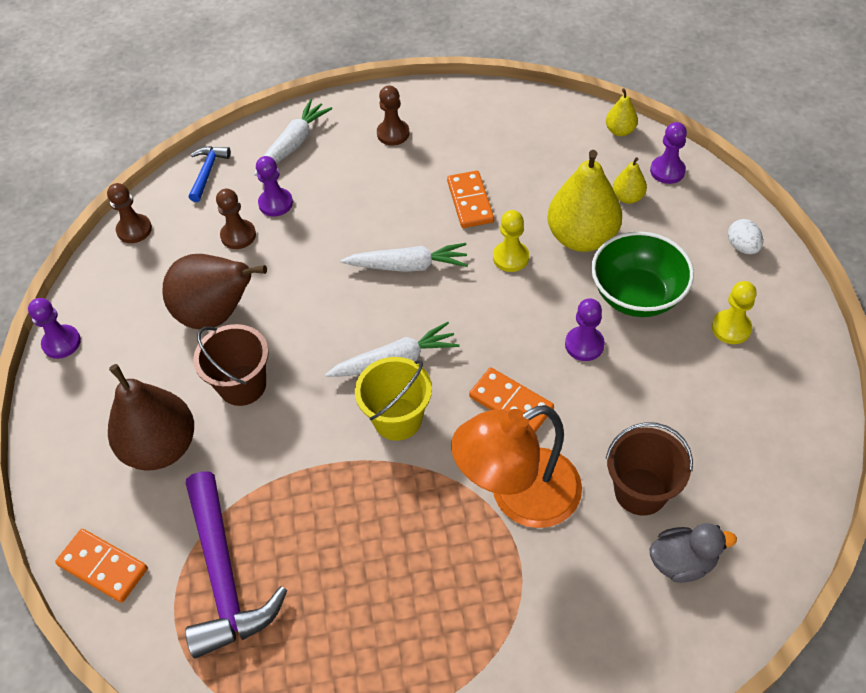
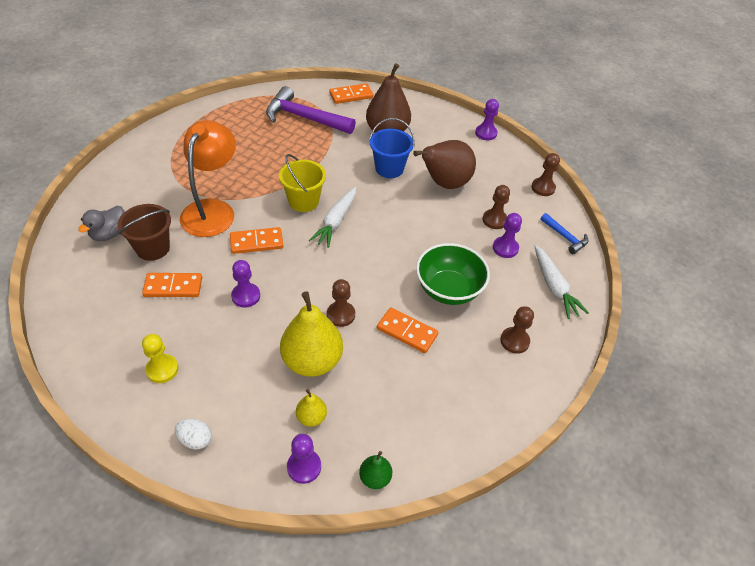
camera: 125 degrees right, 5 degrees down
(242, 385) = (389, 168): brown bucket -> blue bucket
(408, 266) = (390, 268): white carrot -> none
(511, 257) = (341, 315): yellow pawn -> brown pawn
(620, 131) = (375, 478): yellow pear -> green pear
(637, 295) = (240, 347): green bowl -> green bowl (448, 290)
(654, 415) = (173, 287): none -> orange domino

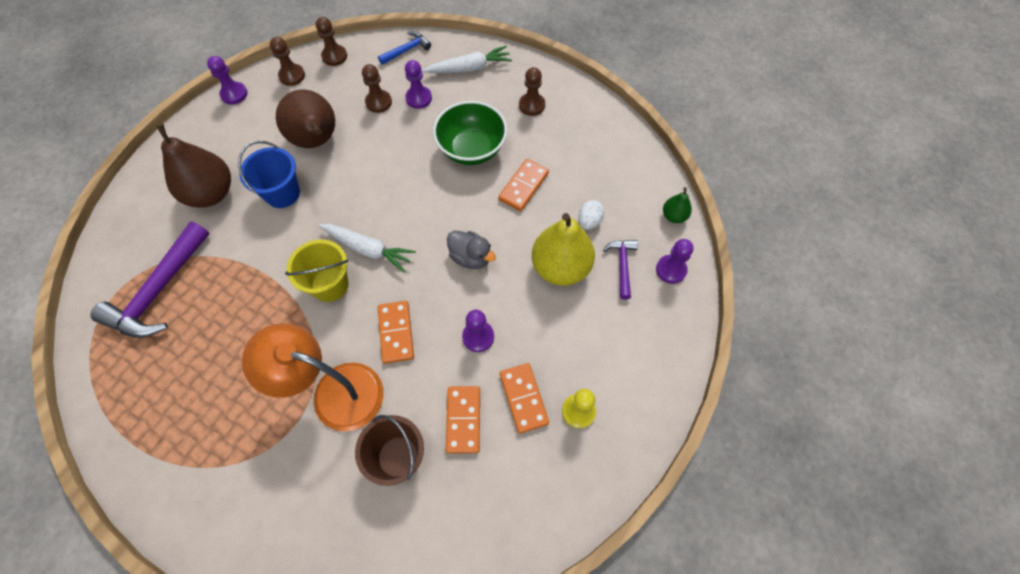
camera: 85 degrees left, 15 degrees up
(109, 234) = (368, 523): grey duck -> grey duck (471, 257)
(195, 439) = (655, 365): white egg -> white egg (589, 221)
(311, 417) = (622, 265): yellow pear -> purple hammer
(341, 315) = (503, 243): brown pawn -> brown pawn (292, 76)
(351, 95) = (121, 233): orange domino -> orange domino (524, 398)

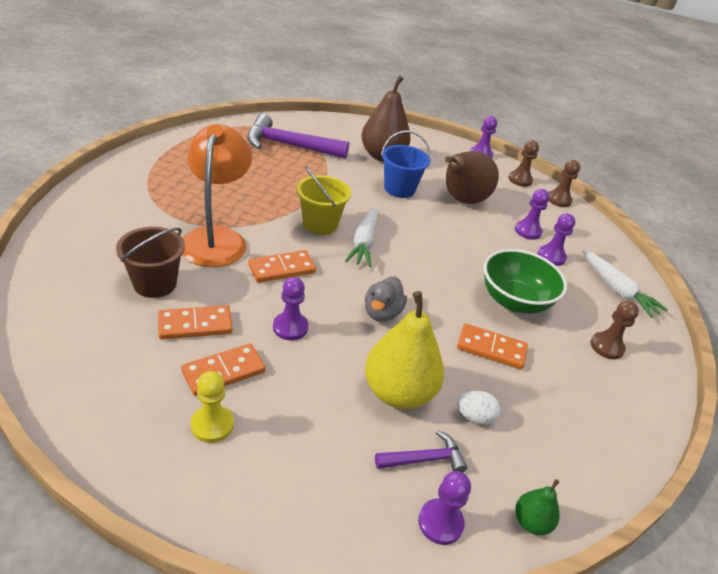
camera: 70 degrees right, 25 degrees down
(378, 102) = (527, 231): brown pawn -> purple pawn
(407, 50) = (602, 243): blue hammer -> none

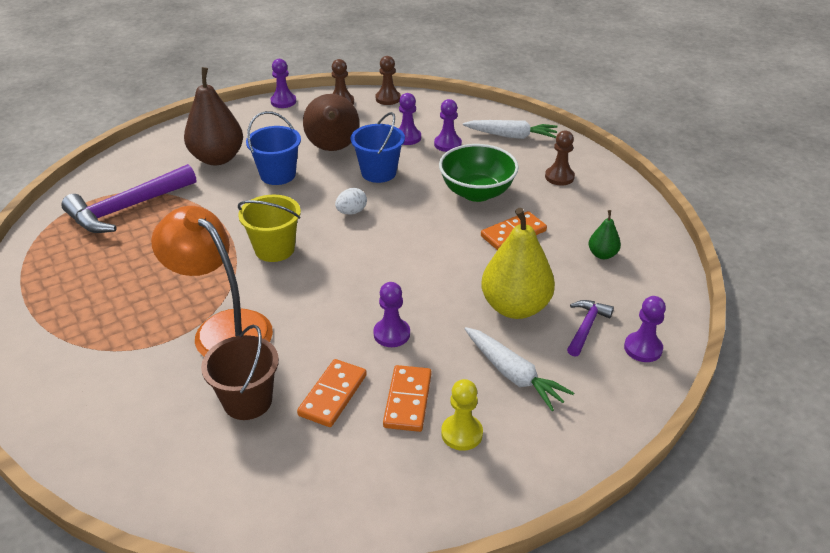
camera: 45 degrees left, 0 degrees up
(282, 269) = (312, 304): orange domino -> none
(364, 242) = (328, 235): white carrot -> white carrot (513, 374)
(382, 313) = (424, 271): grey duck -> none
(466, 235) = (378, 172): none -> blue bucket
(474, 417) = (569, 280): white egg -> white egg (351, 212)
(531, 522) = (671, 304): green pear -> green pear (602, 254)

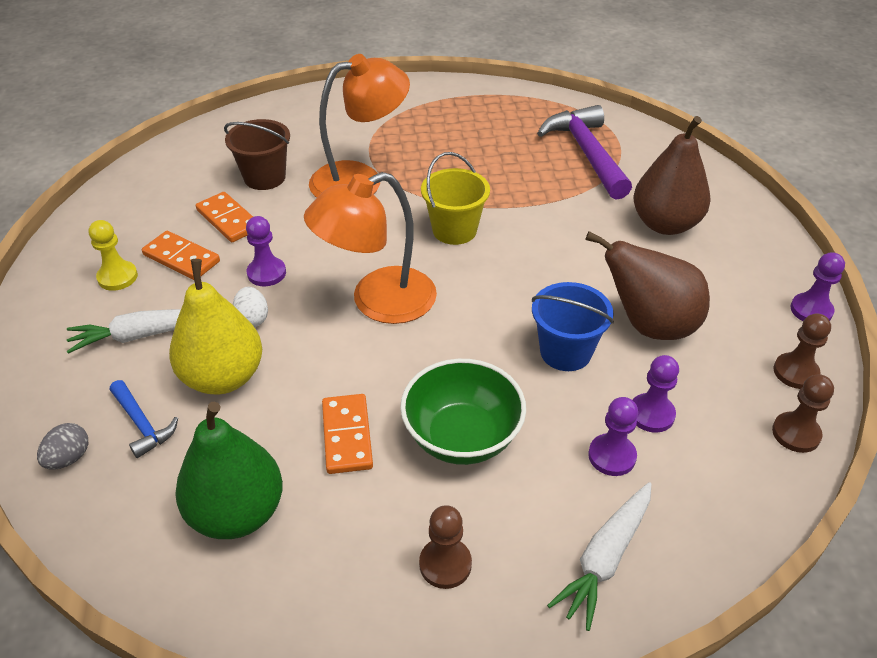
camera: 115 degrees right, 5 degrees up
(278, 175) = (603, 263): blue bucket -> none
(351, 212) = (488, 302): white egg -> white egg (252, 319)
(385, 261) = (378, 302): none -> orange lamp
(586, 327) = (142, 424): purple hammer -> blue hammer
(602, 254) = (237, 513): green pear -> green pear, size x2.12
(643, 348) = (69, 458): purple pawn -> grey egg

